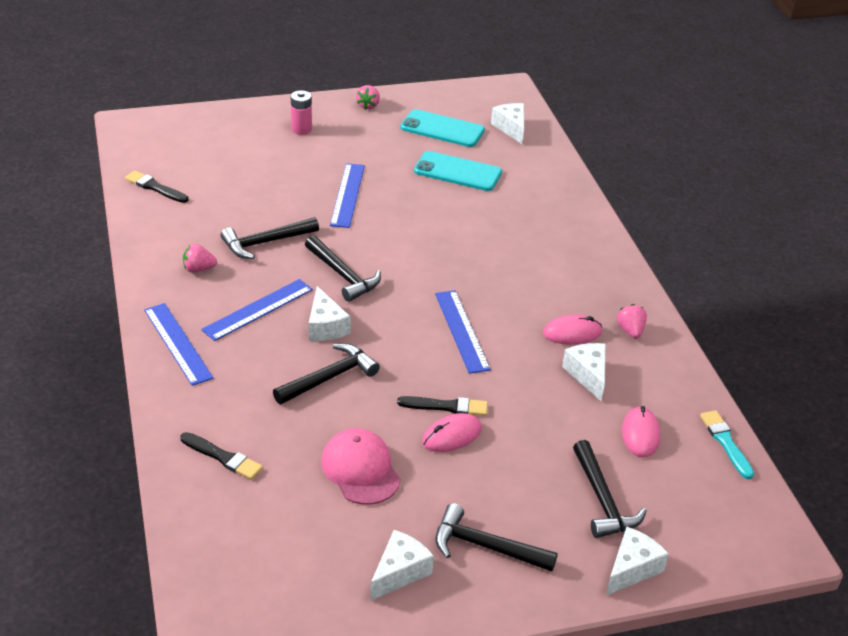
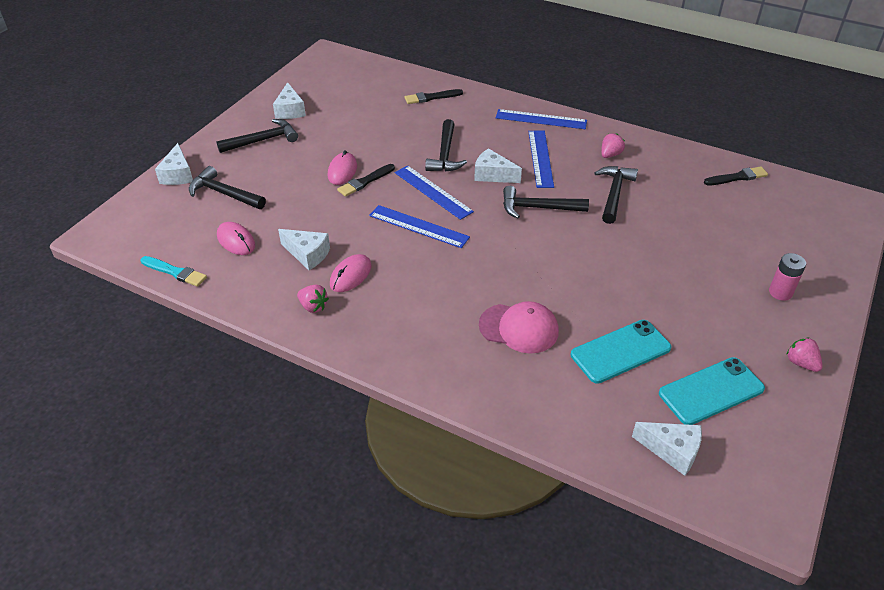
camera: 135 degrees right, 5 degrees up
(347, 195) = (642, 263): blue ruler -> blue ruler (433, 192)
(360, 470) = (364, 130): pink cap -> pink cap (519, 328)

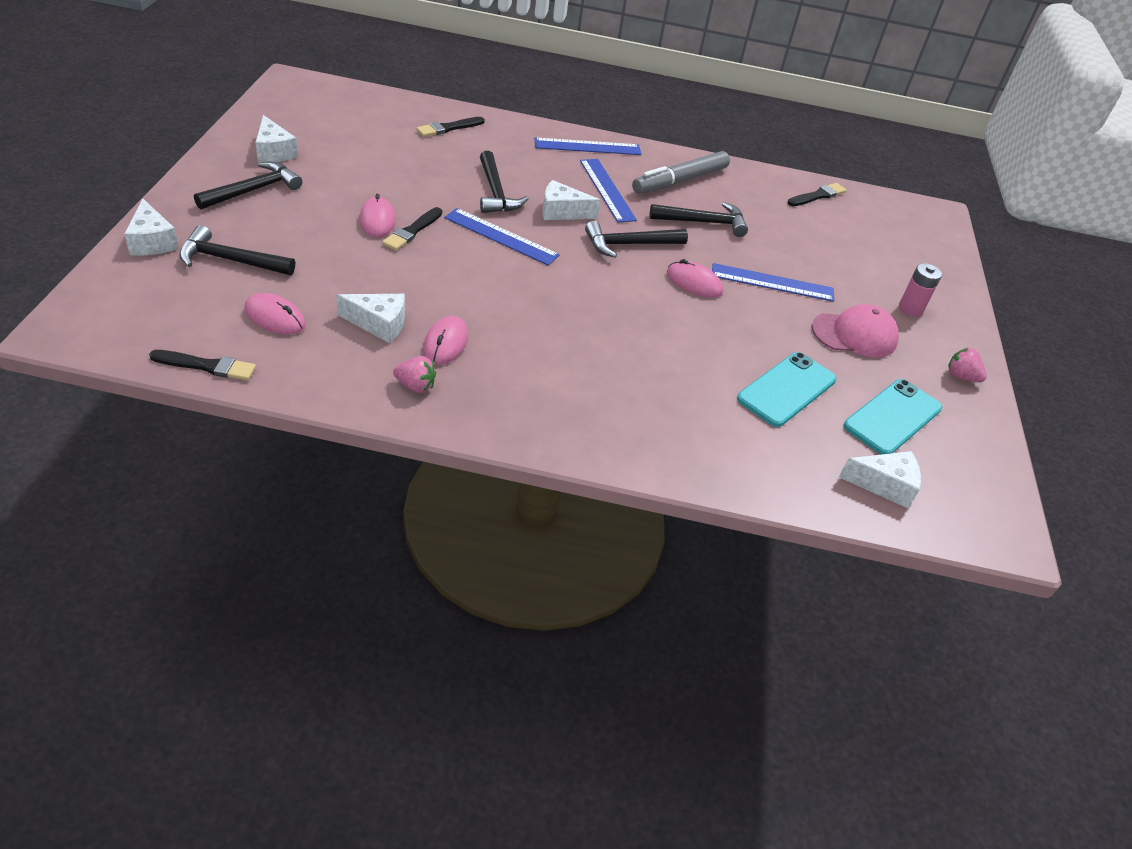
camera: 25 degrees left, 0 degrees up
(175, 272) = (207, 366): turquoise brush -> black brush
(418, 226) = (502, 277): blue ruler -> blue ruler (772, 282)
(519, 328) = (669, 379): pink cap -> pink cap (854, 335)
(580, 247) = (694, 283): none -> pink mouse
(610, 155) = (680, 181): pink strawberry -> grey marker
(614, 194) = (703, 222): black hammer -> black hammer turned 90 degrees clockwise

